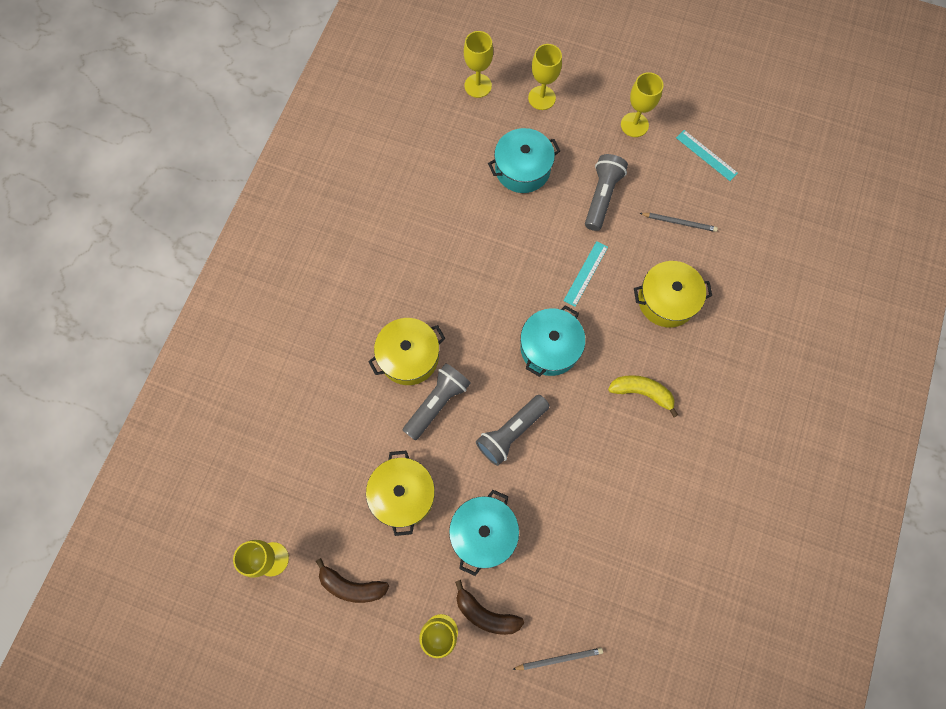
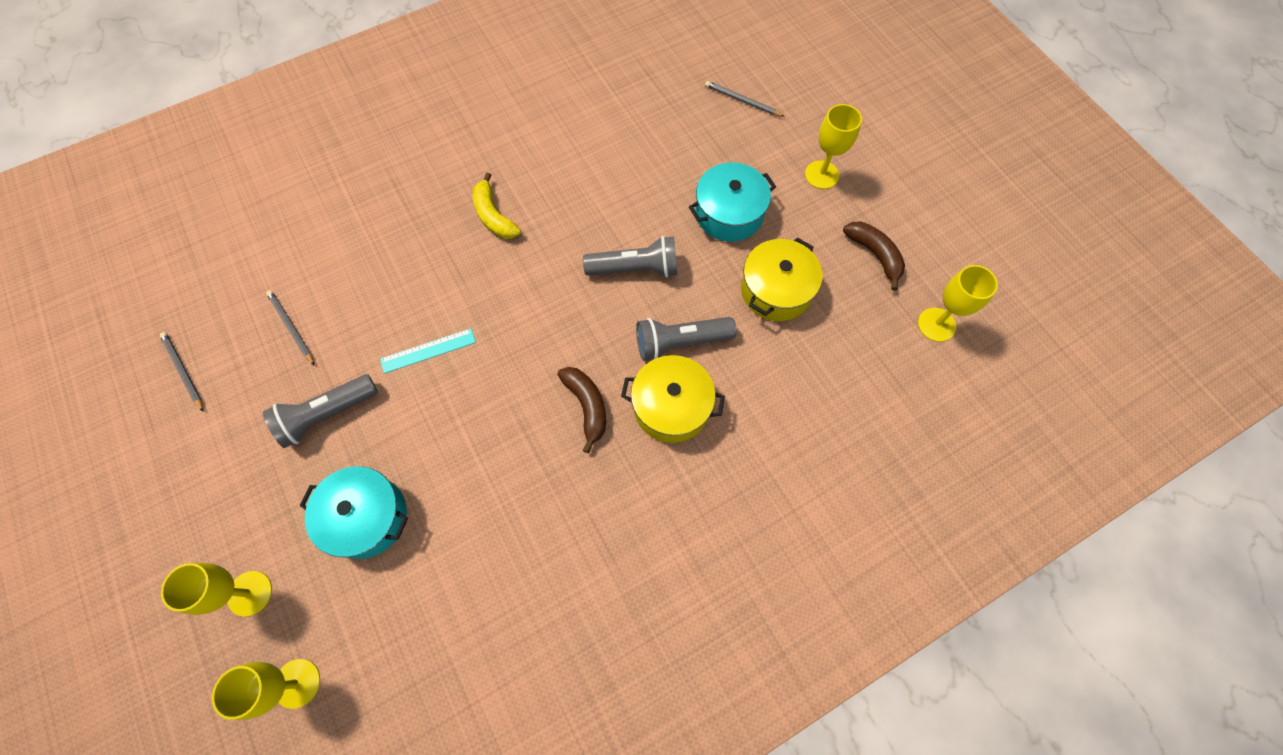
camera: 140 degrees left, 5 degrees down
(485, 613) = (775, 162): brown banana -> brown banana (587, 406)
(549, 347) = (531, 311): turquoise pot -> none
(634, 125) = (202, 466): yellow goblet -> none
(666, 300) = (387, 269): yellow pot -> none
(706, 155) = (183, 371): turquoise ruler -> grey pencil

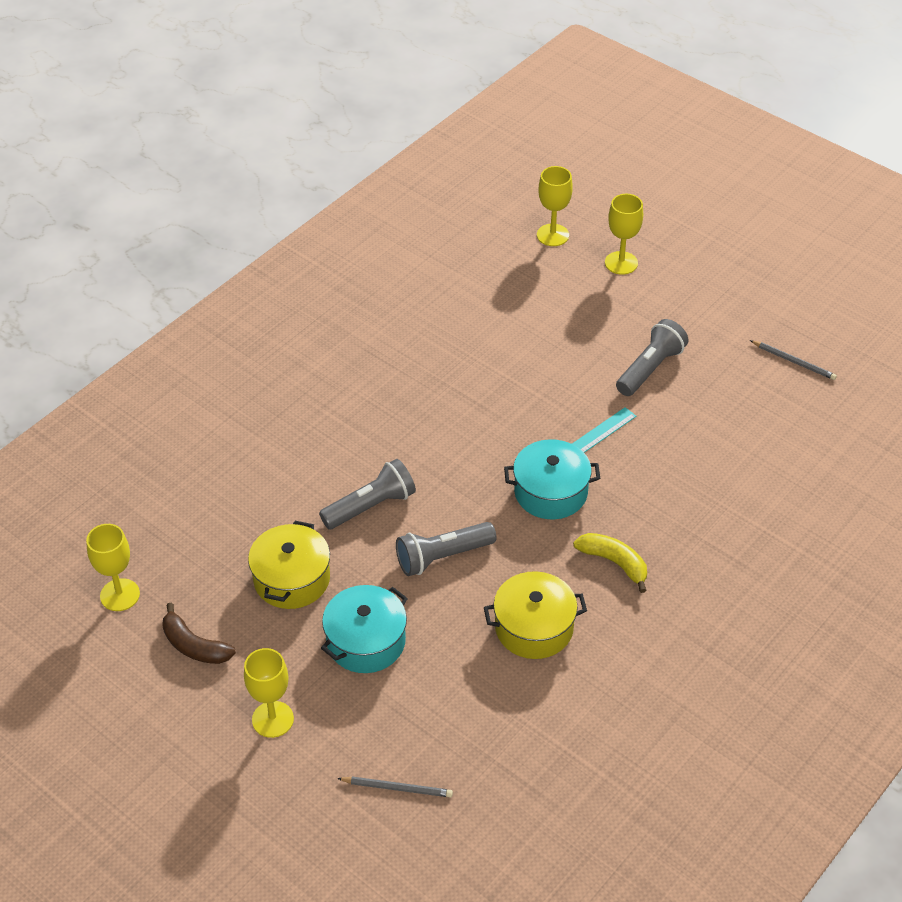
camera: 160 degrees right, 20 degrees down
(291, 327) = (732, 415): grey pencil -> none
(367, 517) = (569, 321): turquoise pot -> turquoise pot (550, 492)
(587, 406) = (434, 435): brown banana -> none
(671, 406) = (359, 455): yellow pot -> yellow pot (534, 627)

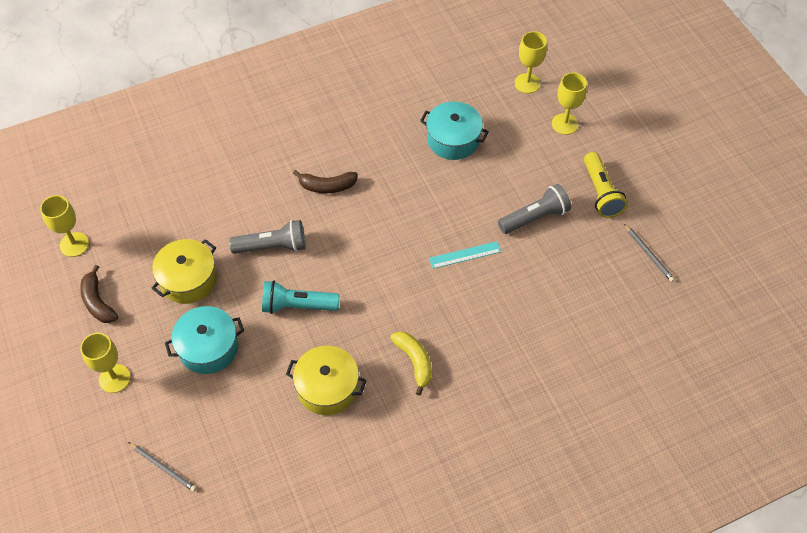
camera: 25 degrees right, 10 degrees up
(393, 420) = (327, 186): none -> brown banana
(442, 557) = (297, 306): grey flashlight -> turquoise flashlight
(550, 492) = (403, 287): turquoise pot -> turquoise pot (453, 140)
(704, 318) = (601, 192): none -> yellow flashlight

